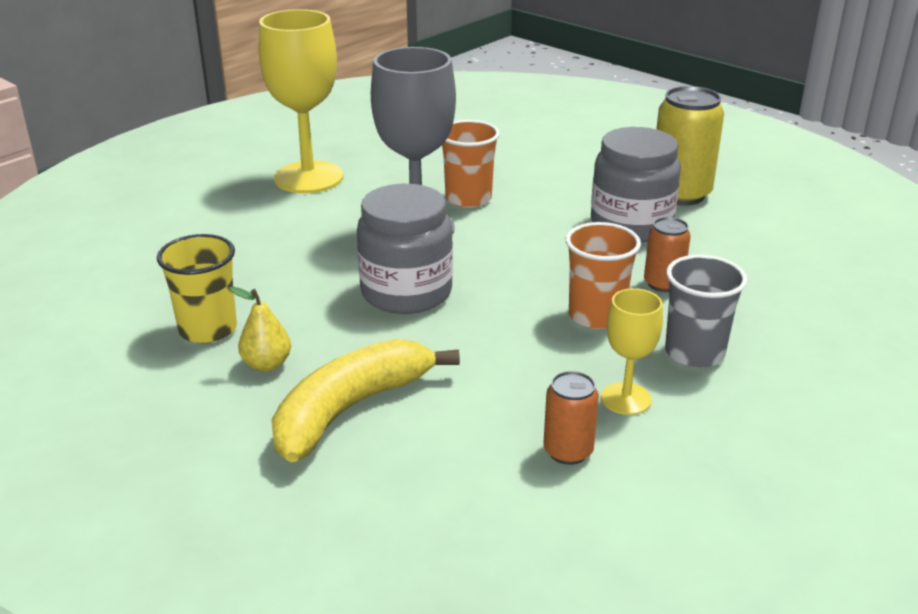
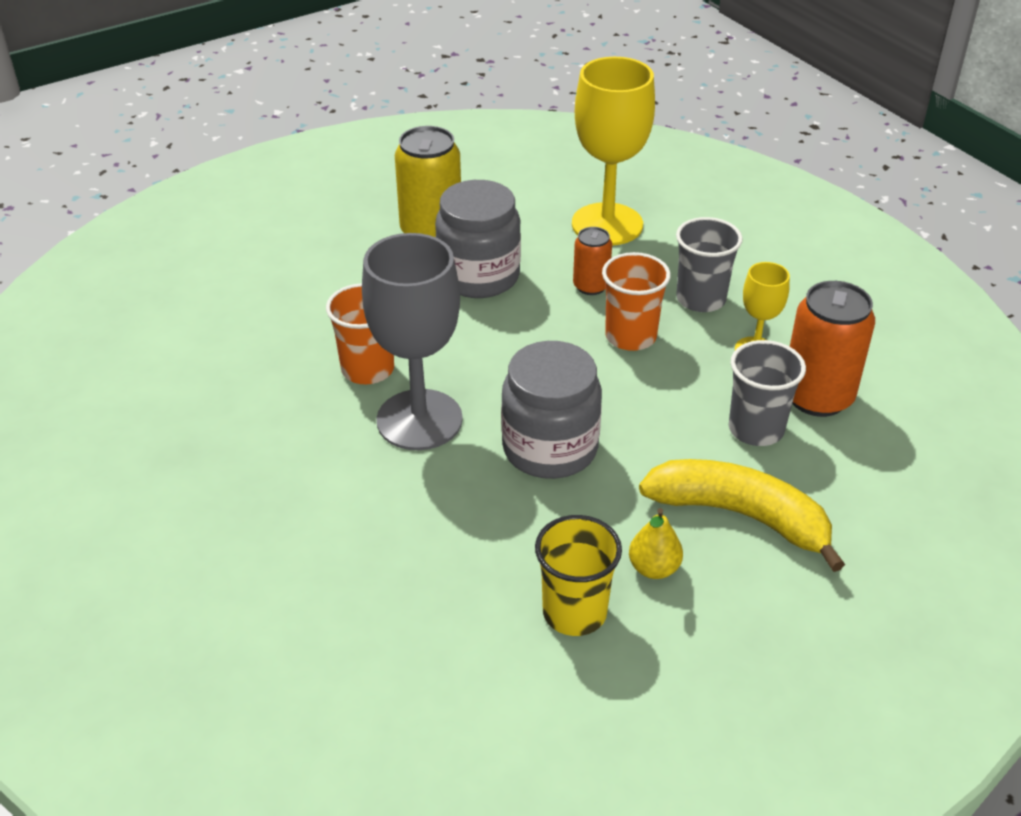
camera: 75 degrees left, 10 degrees up
(308, 177) = (238, 492): yellow goblet -> yellow goblet (607, 224)
(350, 409) = (740, 516): yellow banana -> yellow banana turned 150 degrees clockwise
(489, 409) = (756, 429): none -> grey cup
(568, 451) = (817, 397): orange can -> orange can, size x1.80

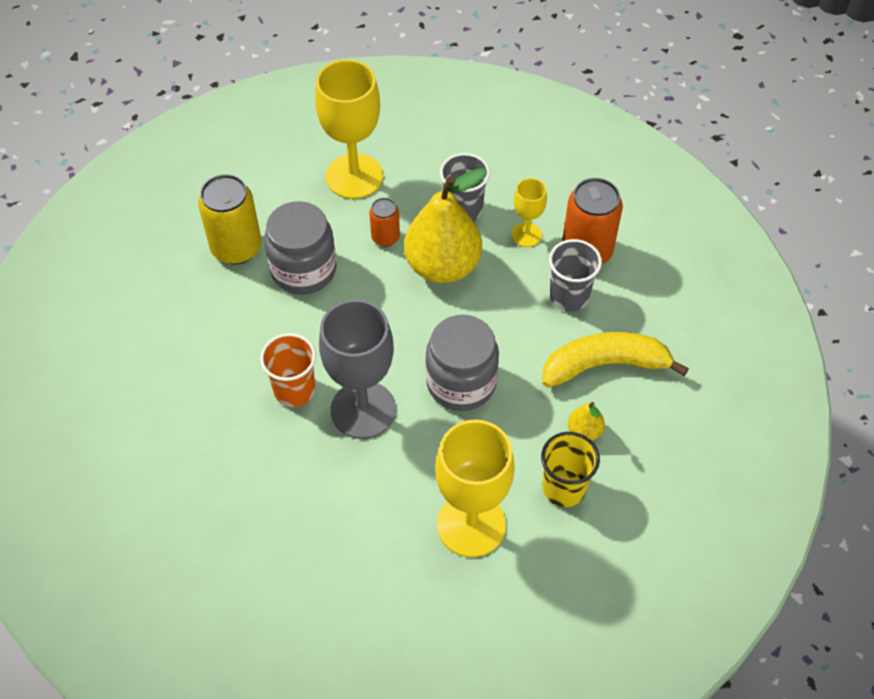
camera: 35 degrees left, 15 degrees up
(430, 588) = (471, 525): none -> yellow goblet
(630, 336) = (443, 266): orange cup -> yellow pear

